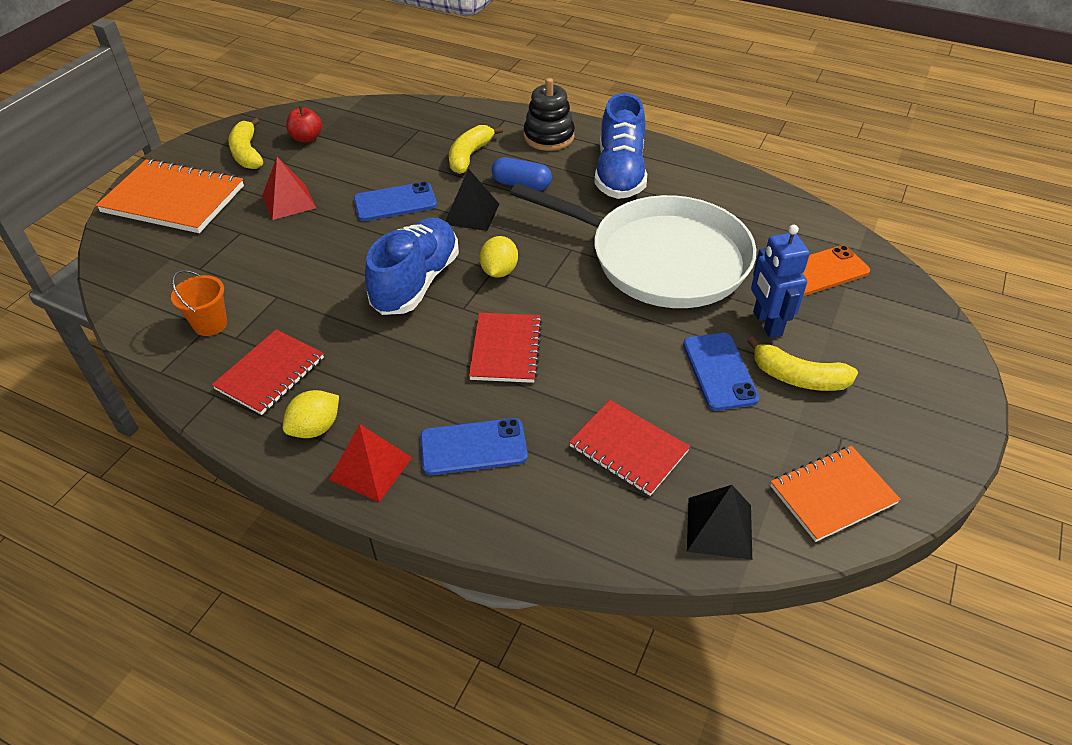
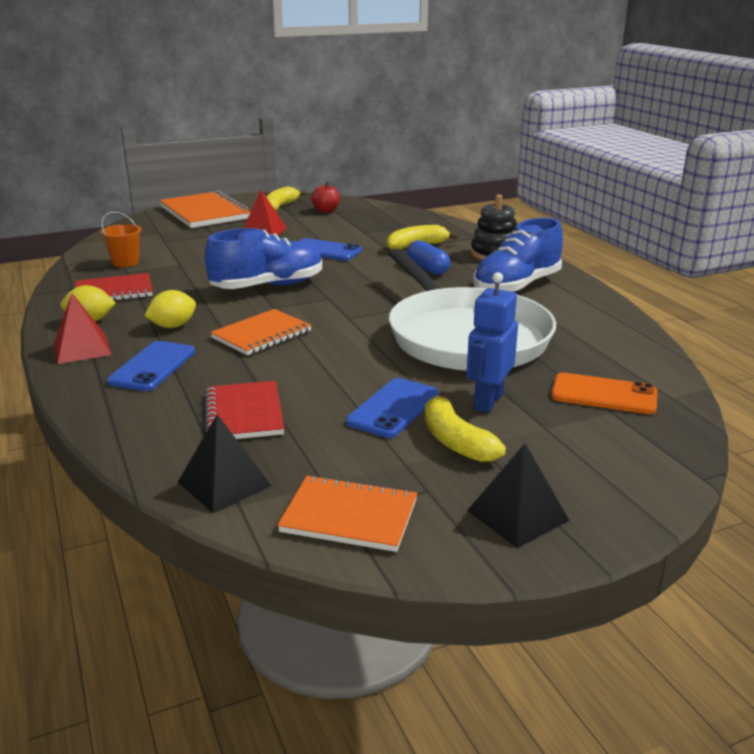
camera: 40 degrees right, 20 degrees down
(471, 214) = (365, 270): black pyramid -> black pyramid (517, 515)
(473, 447) = (152, 366): blue phone -> blue phone turned 75 degrees clockwise
(499, 271) = (330, 300): yellow lemon -> yellow lemon (173, 326)
(506, 349) = (262, 335): red notebook -> orange notebook

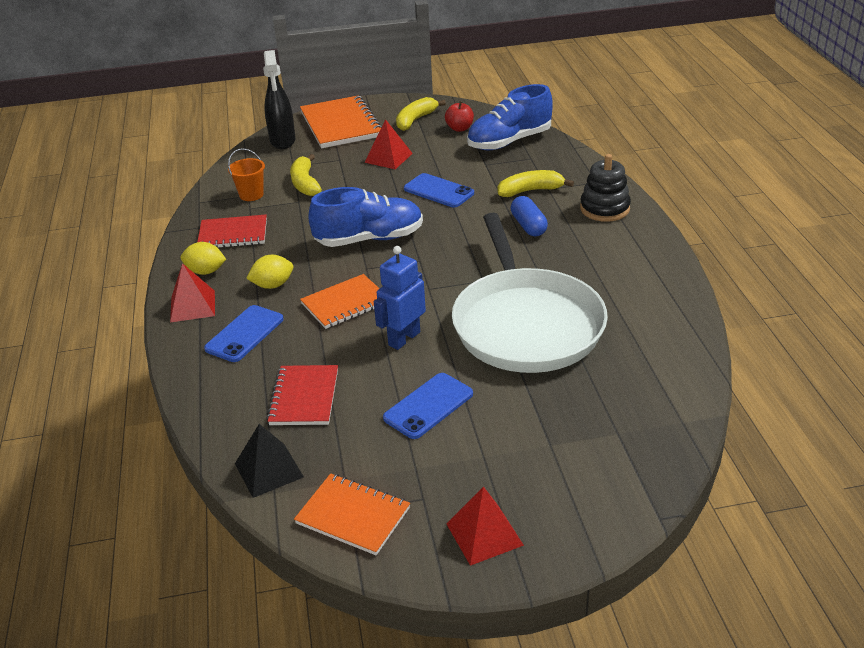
camera: 15 degrees right, 10 degrees up
(147, 225) = (282, 141): none -> black spray bottle
(455, 441) = (466, 449): yellow banana -> yellow banana (305, 183)
(487, 401) = (512, 408): blue robot -> blue robot (404, 338)
(516, 286) = (605, 259): blue shoe -> blue shoe (509, 142)
(517, 515) = (484, 534): black pyramid -> red pyramid
(603, 395) = (621, 412): orange phone -> none

